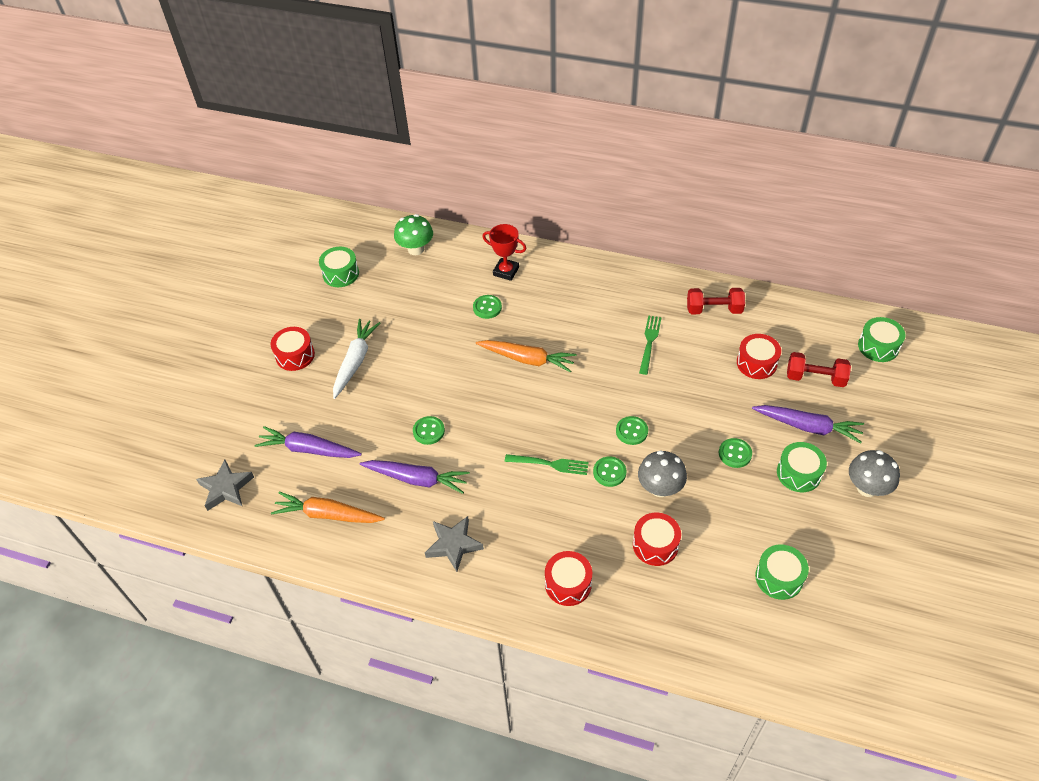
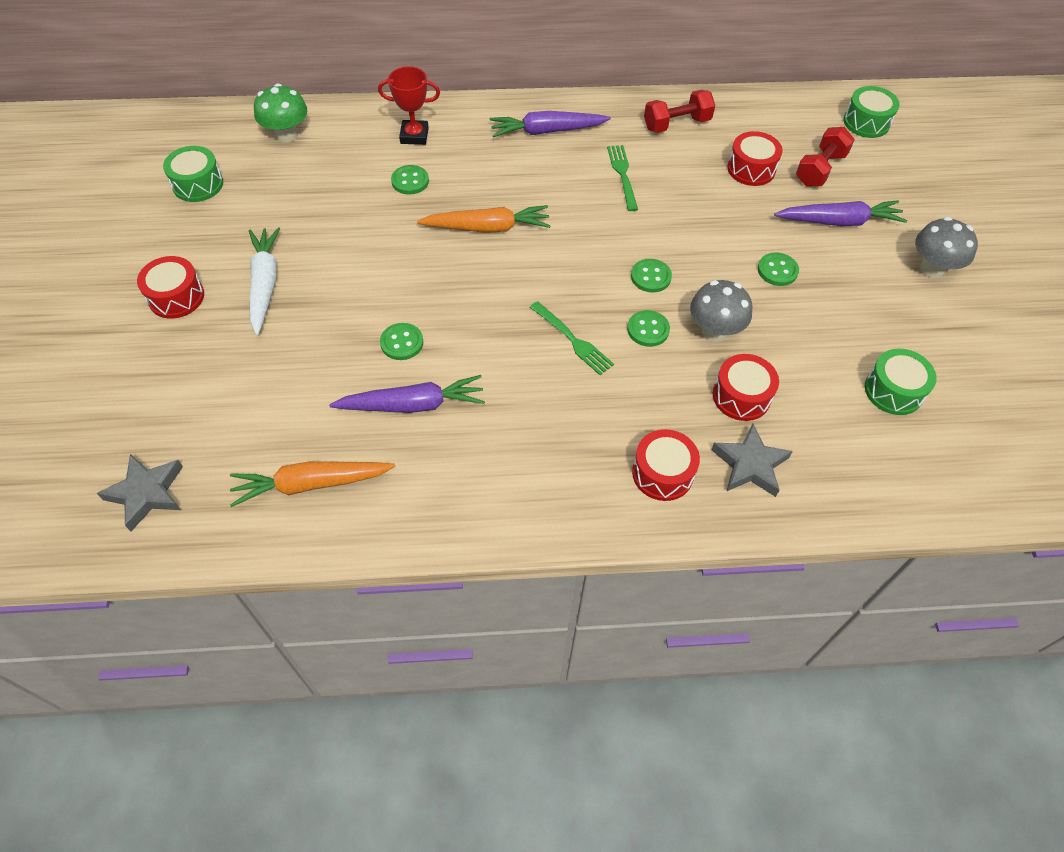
camera: 25 degrees left, 5 degrees up
(308, 449) = (247, 409): purple carrot -> purple carrot (547, 131)
(453, 545) = (498, 471): grey star -> grey star (750, 465)
(550, 464) = (572, 340): green fork -> green fork turned 60 degrees clockwise
(798, 473) = (855, 273): green drum -> none
(815, 378) = (820, 169): red dumbbell -> red dumbbell turned 45 degrees counterclockwise

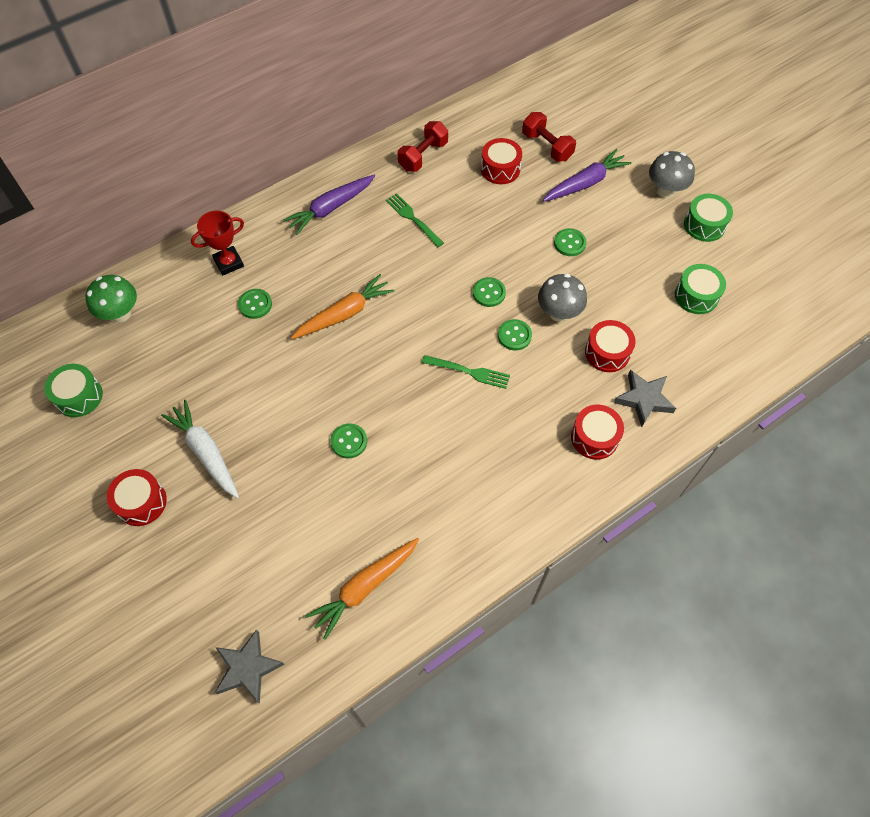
camera: 30 degrees left, 5 degrees up
(413, 405) = (393, 485): purple carrot -> none
(820, 169) = (547, 146): red dumbbell -> red dumbbell turned 45 degrees counterclockwise
(866, 122) = (554, 92): green drum -> green drum (704, 225)

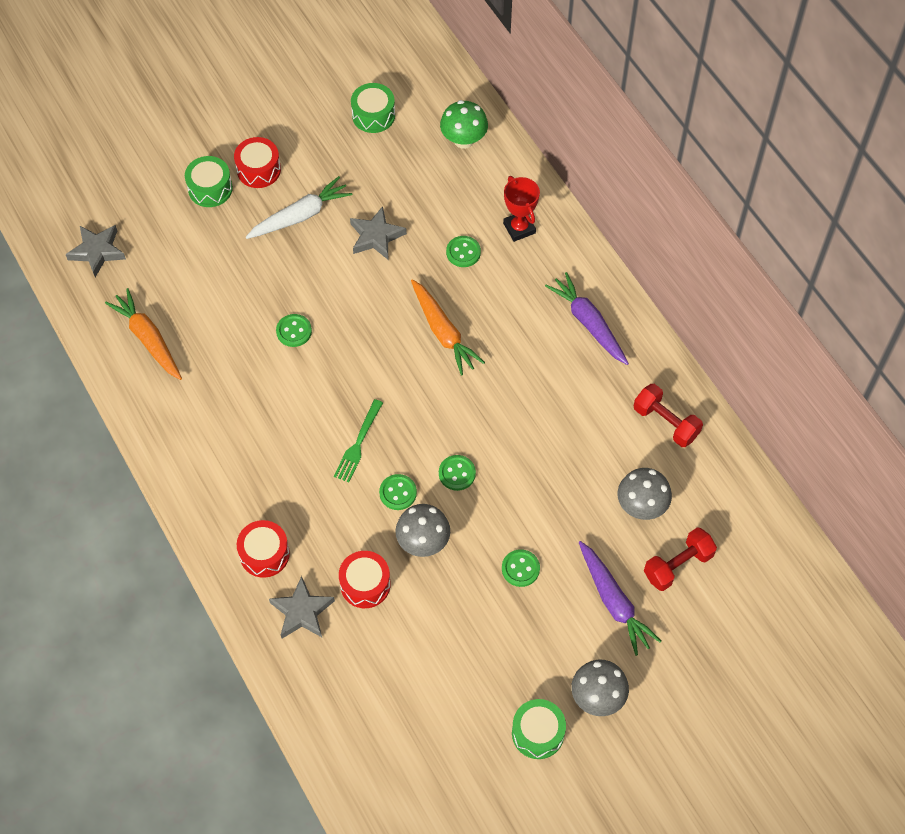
camera: 95 degrees right, 0 degrees up
(235, 379) = (376, 236): none -> grey star
(413, 219) = (568, 405): green fork -> none
(500, 169) = (641, 506): red drum -> grey mushroom
(696, 296) = (431, 698): green drum -> green drum (210, 188)

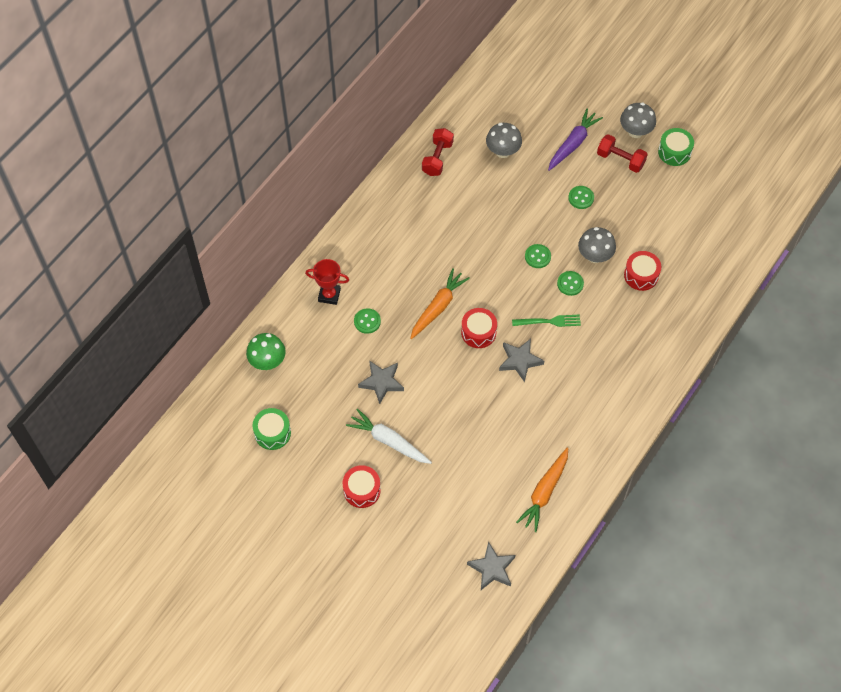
camera: 115 degrees left, 0 degrees up
(210, 188) = (396, 516): green drum -> none
(264, 554) = (656, 340): red drum -> red drum (478, 332)
(294, 331) = (487, 399): green button -> none
(302, 612) = (679, 302): grey star -> grey star (520, 361)
(519, 228) = (329, 295): red trophy -> red trophy turned 60 degrees clockwise
(588, 323) = (386, 226): purple carrot -> none
(678, 565) = (531, 120): red dumbbell -> red dumbbell (620, 159)

